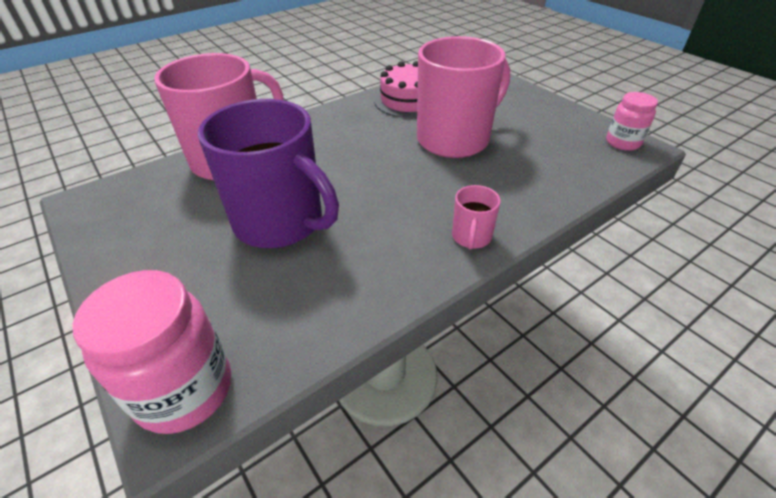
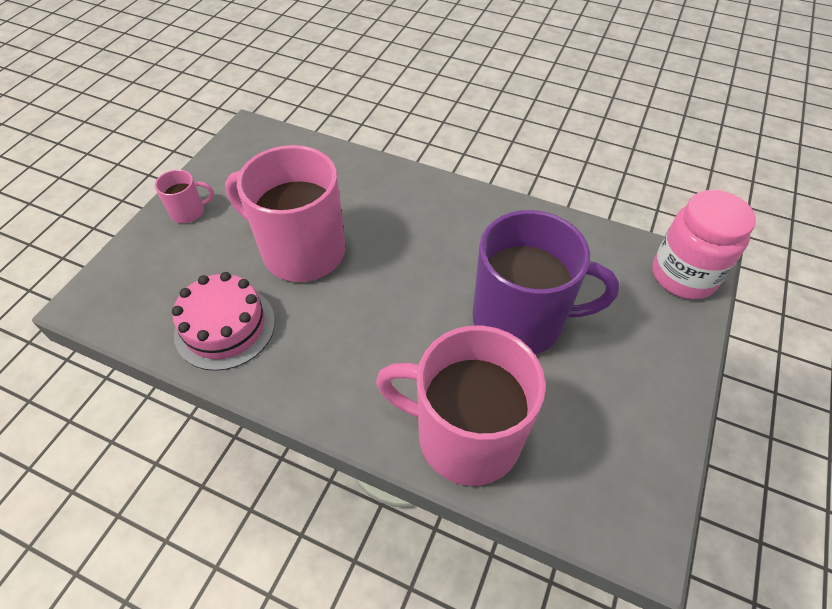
camera: 120 degrees left, 10 degrees up
(280, 222) = (520, 320): purple mug -> purple mug turned 90 degrees clockwise
(471, 237) = (444, 195): pink mug -> pink mug (188, 212)
(622, 143) = (246, 141): pink jar -> none

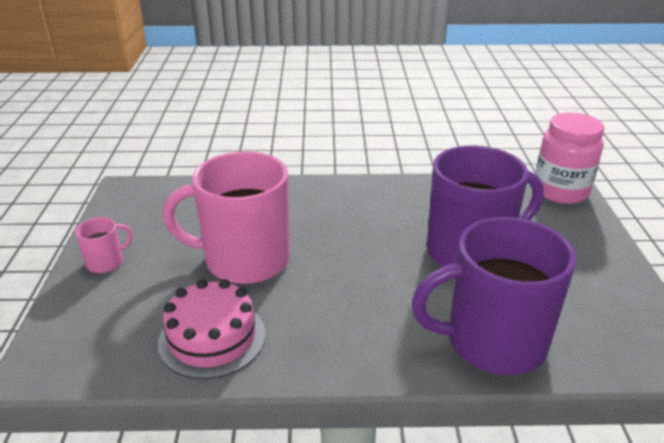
camera: 25 degrees left, 20 degrees down
(465, 436) = (493, 342): pink mug -> purple mug

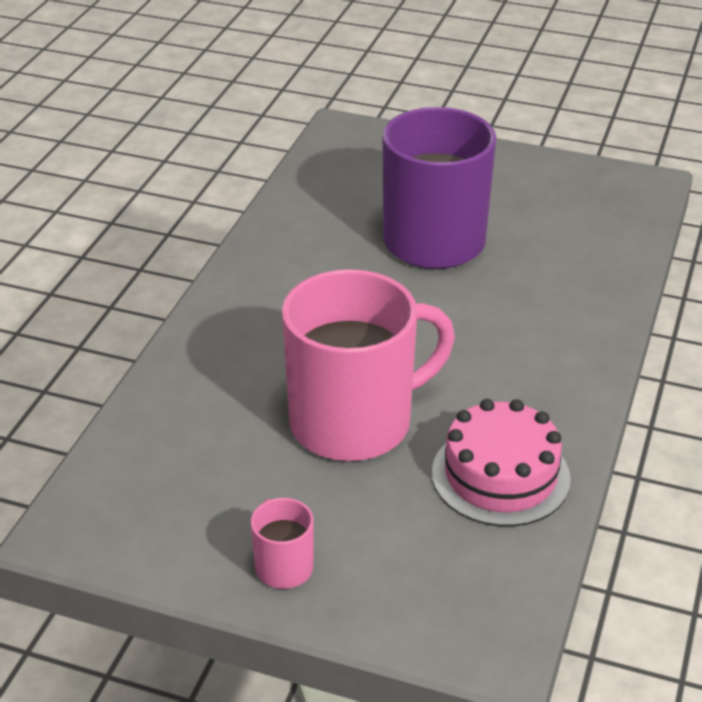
camera: 70 degrees left, 5 degrees up
(245, 260) = (354, 422): pink mug -> pink mug turned 135 degrees counterclockwise
(493, 342) = (586, 274): purple mug -> none
(560, 191) = (352, 138): pink jar -> none

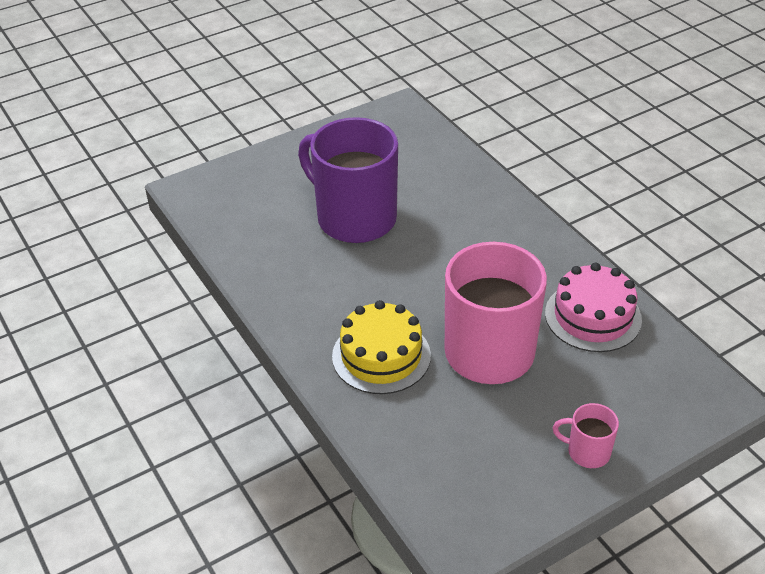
camera: 50 degrees left, 5 degrees up
(261, 353) = (381, 356): none -> yellow cake

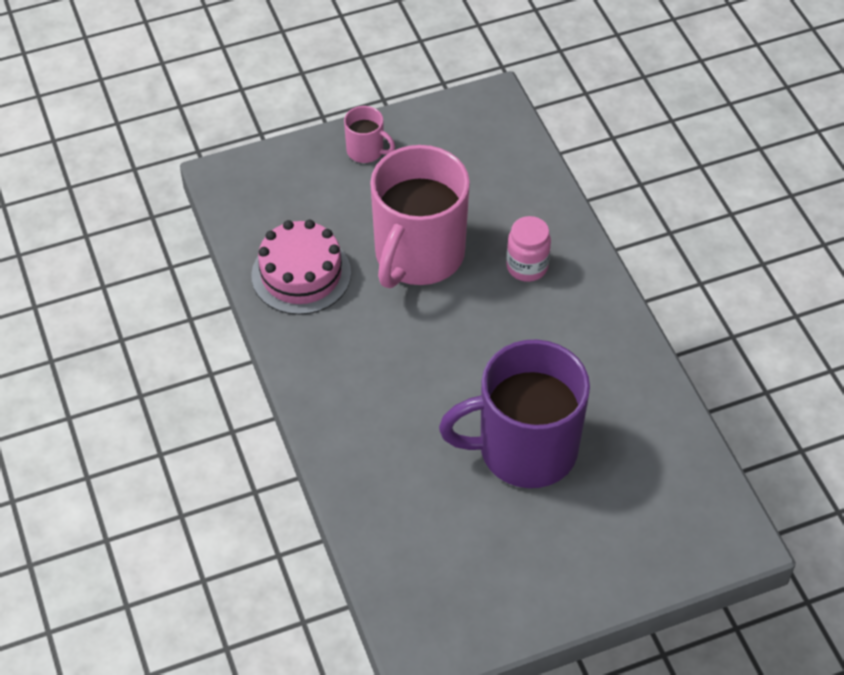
camera: 170 degrees left, 10 degrees up
(354, 218) = (525, 449): purple mug -> purple mug turned 120 degrees clockwise
(381, 356) = (527, 267): yellow cake -> pink jar

